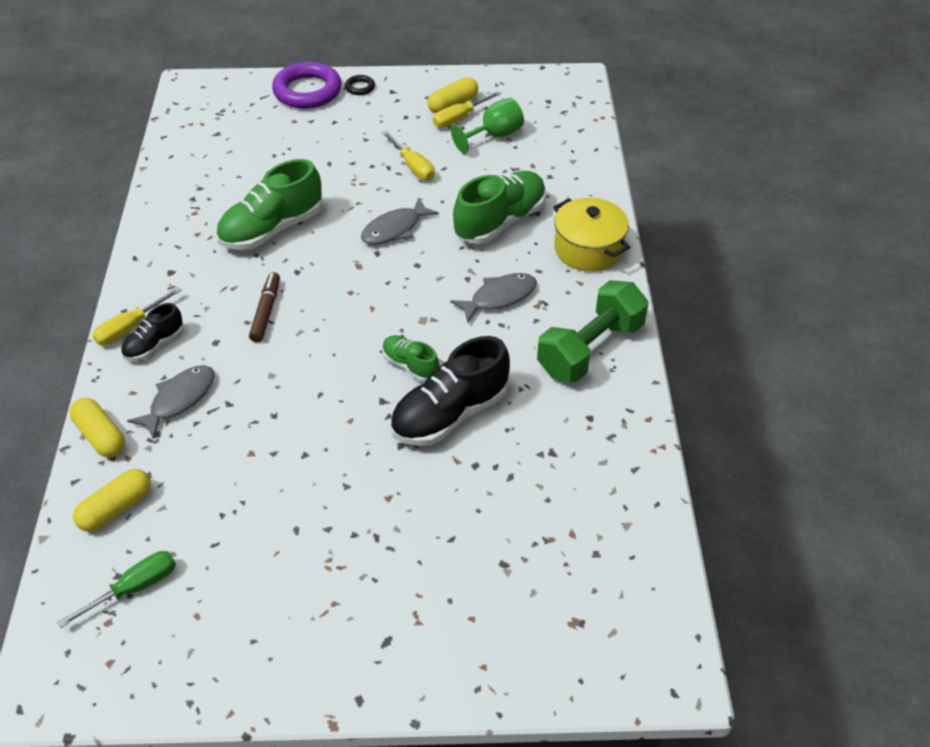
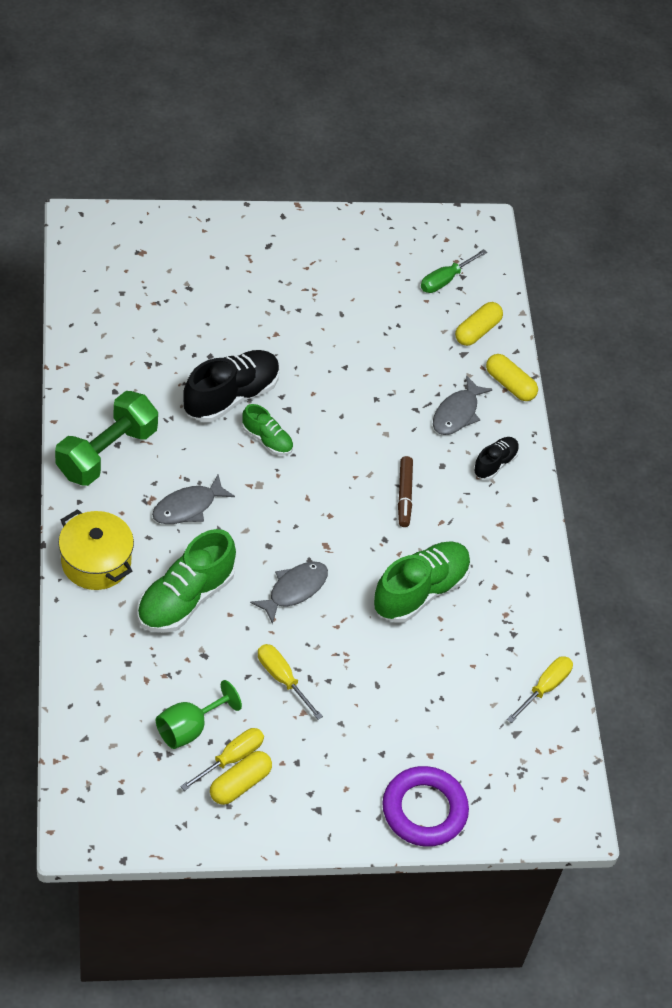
camera: 170 degrees right, 5 degrees up
(130, 328) = (522, 480): yellow screwdriver -> yellow screwdriver (545, 687)
(360, 87) = (359, 817): black ring -> none

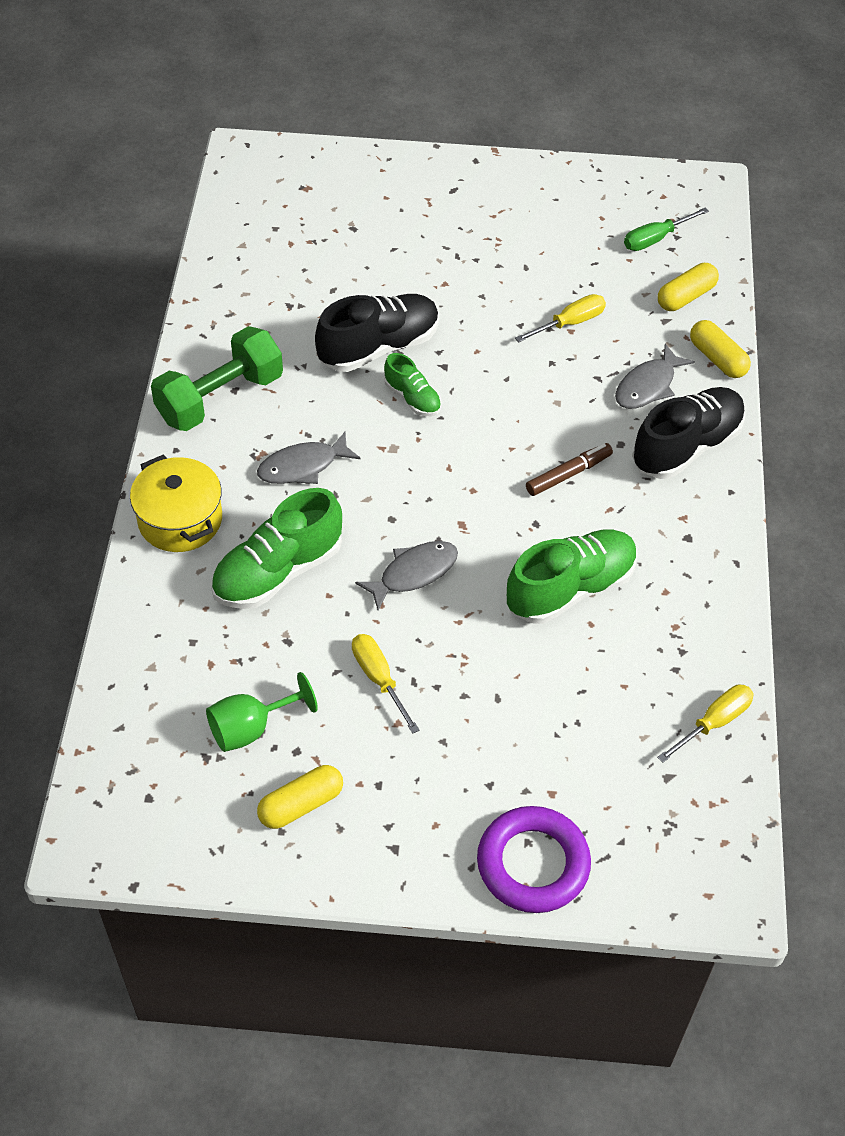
camera: 15 degrees right, 0 degrees up
(231, 758) = (296, 771): yellow screwdriver -> yellow screwdriver (570, 323)
(404, 495) = (568, 474): brown marker -> brown marker turned 135 degrees counterclockwise
(495, 463) = (686, 447): black shoe -> black shoe, size x1.86

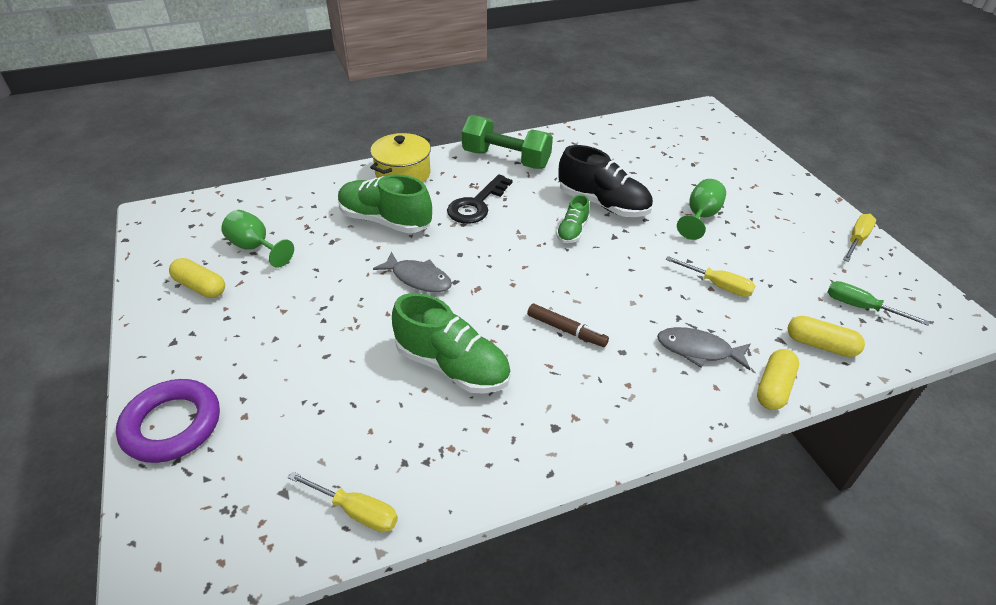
camera: 65 degrees right, 10 degrees down
(303, 466) = (477, 204): grey fish -> black key
(379, 678) = (318, 290): yellow screwdriver -> yellow screwdriver (856, 240)
(455, 276) = (700, 217): none -> green goblet
(686, 447) = (655, 396): black shoe -> none

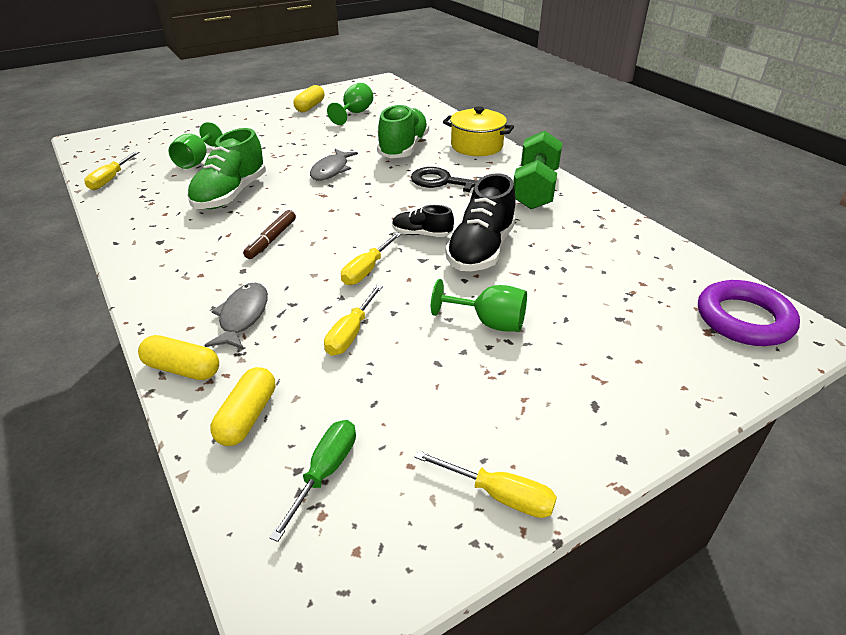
camera: 80 degrees right, 5 degrees down
(172, 425) = (191, 122): purple ring -> purple ring (744, 319)
(333, 407) = (196, 161): none -> green goblet
(572, 231) = (422, 234): green shoe -> black shoe
(628, 269) = (367, 270): none -> yellow screwdriver

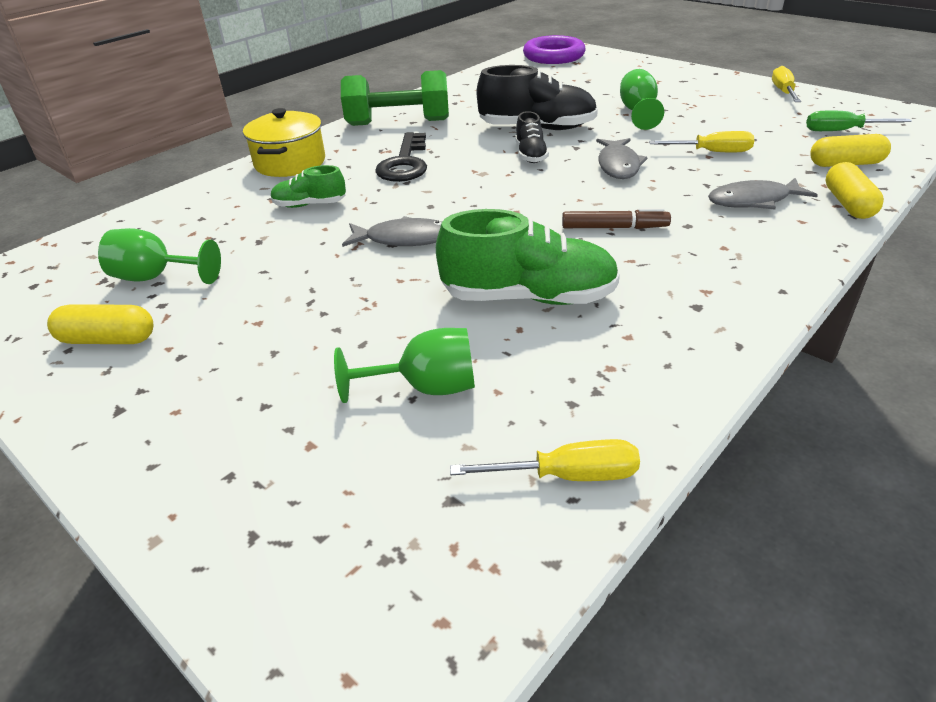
camera: 105 degrees left, 0 degrees up
(367, 270) = (618, 165): yellow screwdriver -> grey fish
(403, 148) = (310, 205): green shoe -> green shoe, size x0.54

